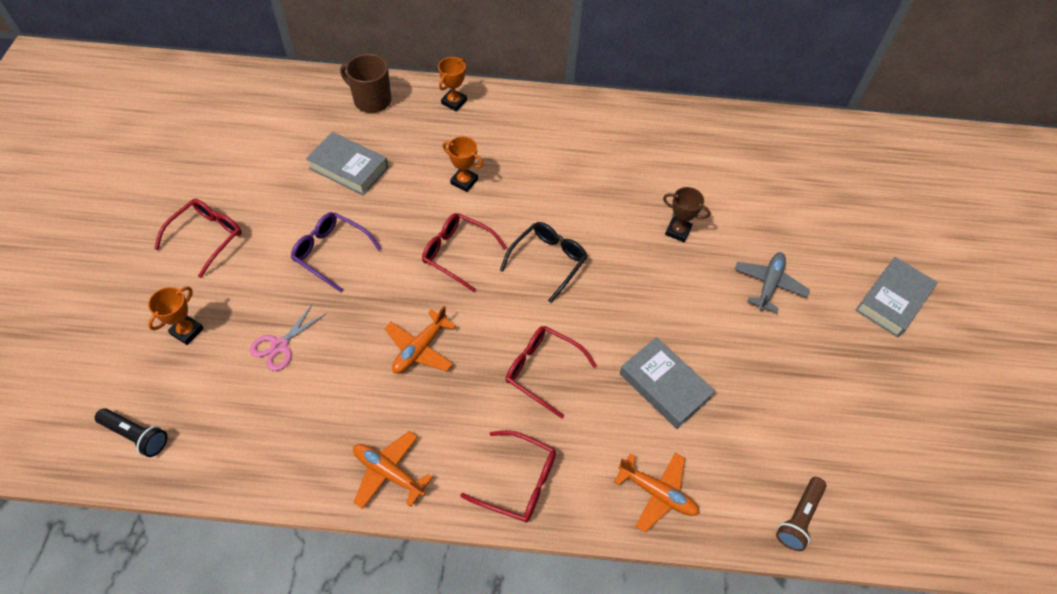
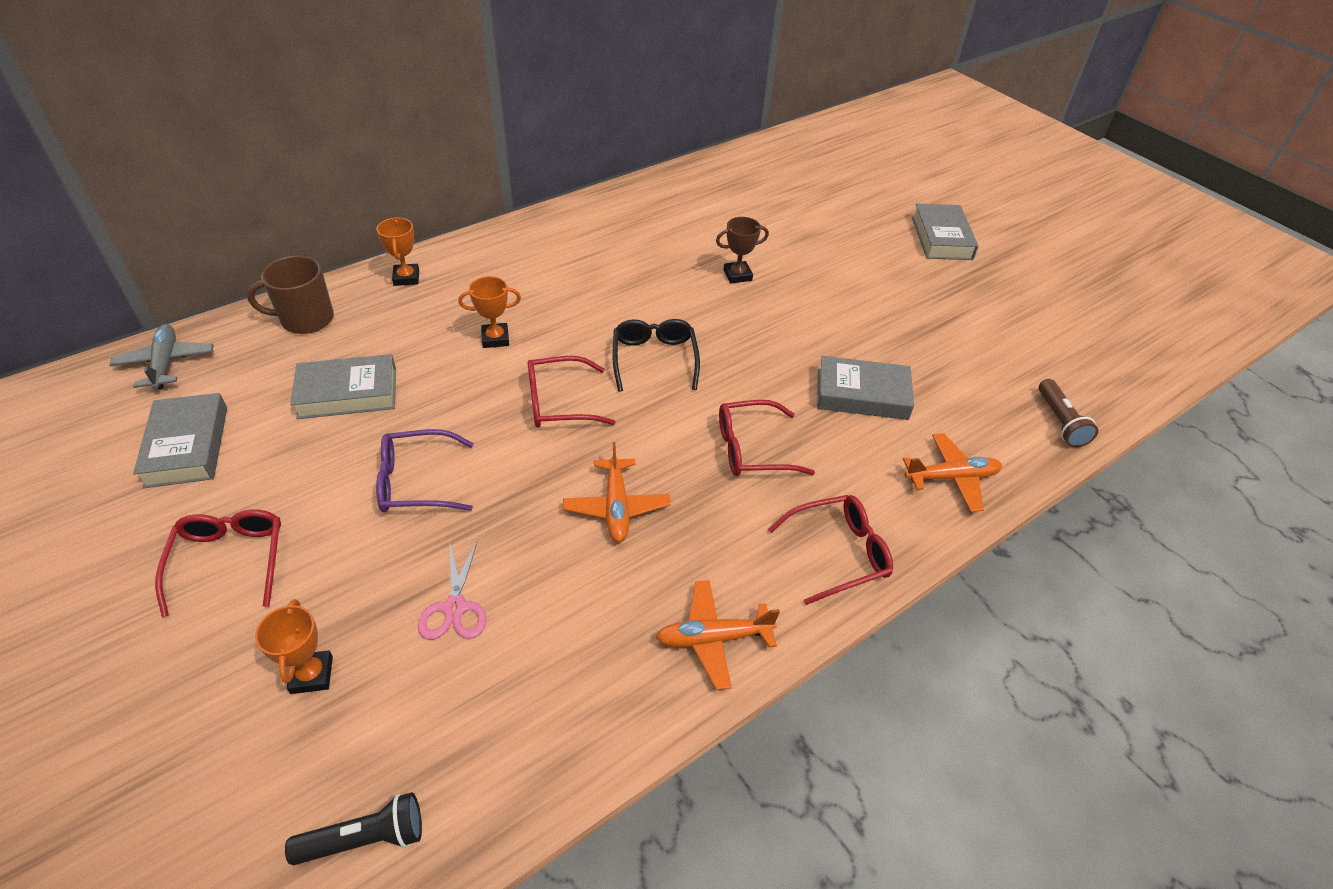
camera: 40 degrees left, 10 degrees down
(245, 151) = (187, 446): none -> grey book
(769, 284) = (849, 275): grey plane -> grey plane (166, 363)

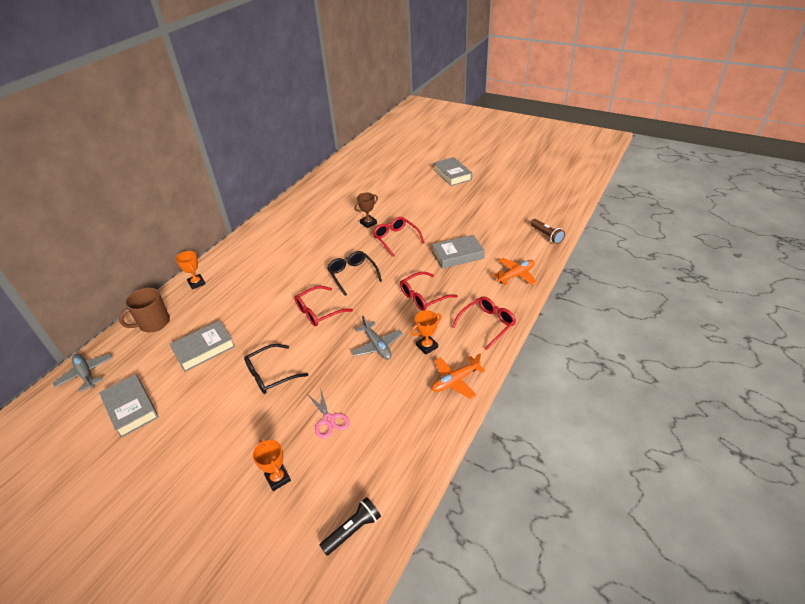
camera: 20 degrees left, 5 degrees down
(229, 561) = (197, 450): red glasses -> red glasses (396, 239)
(417, 482) = (271, 374): purple glasses -> black glasses
(495, 338) = (266, 295): orange trophy -> orange trophy (427, 346)
(616, 507) = (377, 346): orange plane -> grey plane

